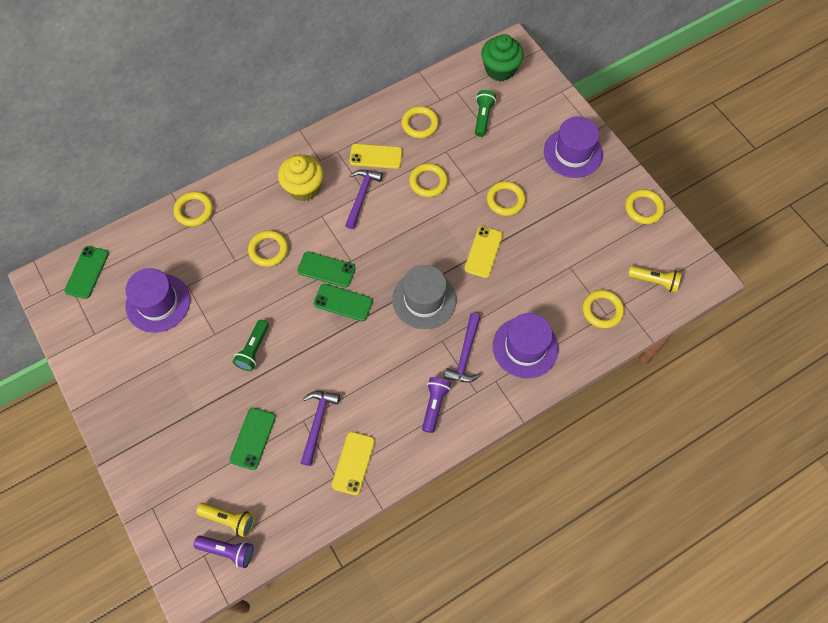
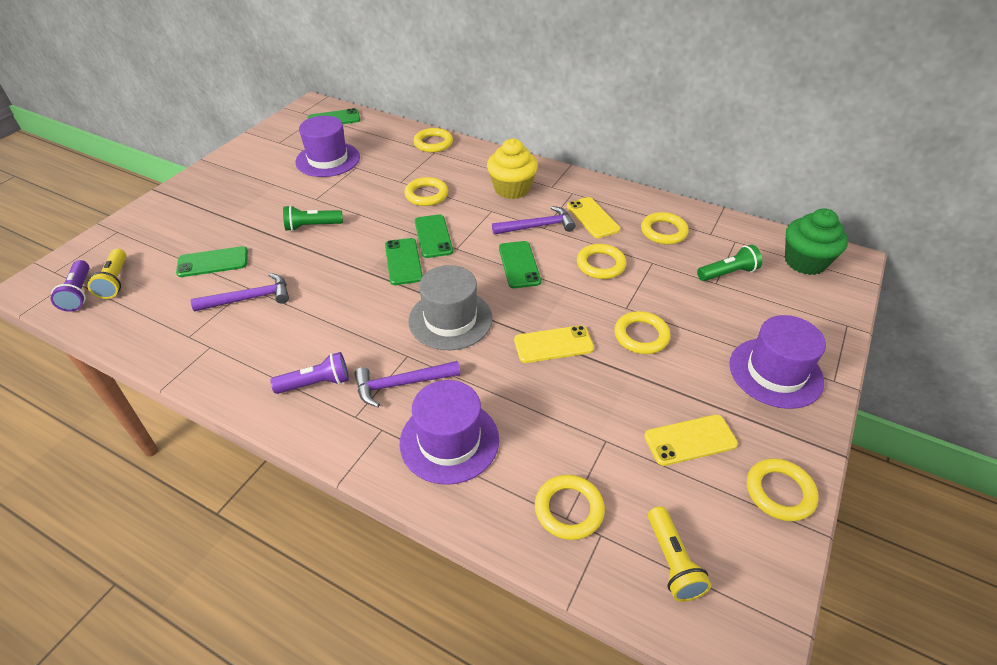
camera: 60 degrees right, 20 degrees down
(353, 463) = (210, 344): yellow phone -> yellow phone (690, 440)
(396, 230) = (519, 265): none -> green phone

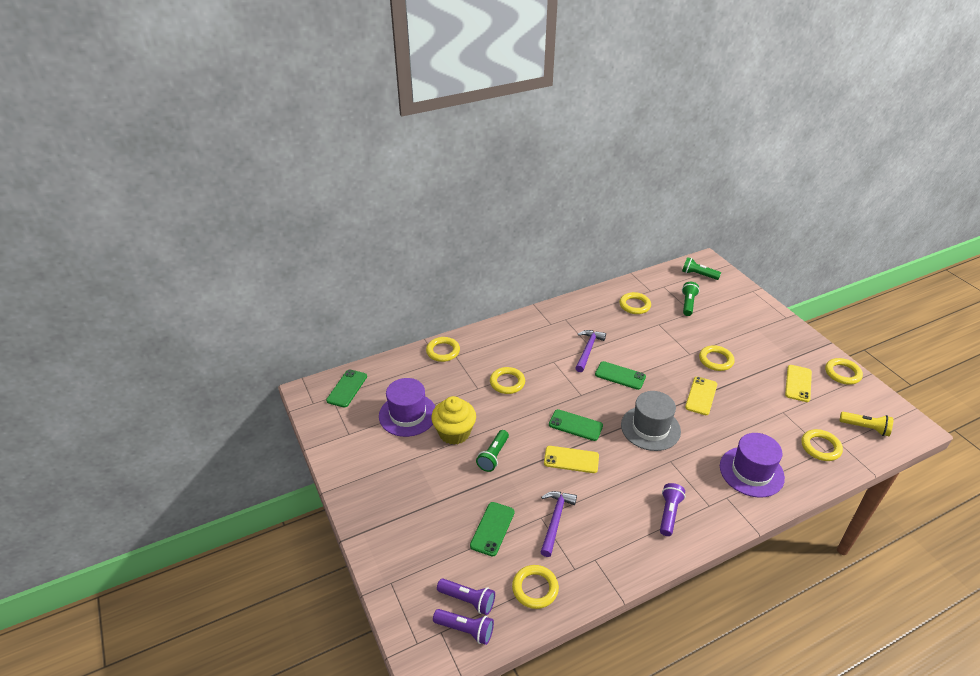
camera: 55 degrees left, 5 degrees down
(115, 281) = (468, 600): yellow flashlight -> purple flashlight
(401, 384) = (694, 473): purple hammer -> none
(433, 236) = (559, 400): green phone -> none
(511, 189) = (537, 341): yellow cupcake -> yellow cupcake (454, 433)
(592, 218) = (598, 324): yellow phone -> yellow phone (571, 459)
(600, 264) = (645, 344): yellow ring -> yellow ring (535, 588)
(775, 372) = (770, 331): purple hat -> none
(805, 262) = (698, 275): green cupcake -> green flashlight

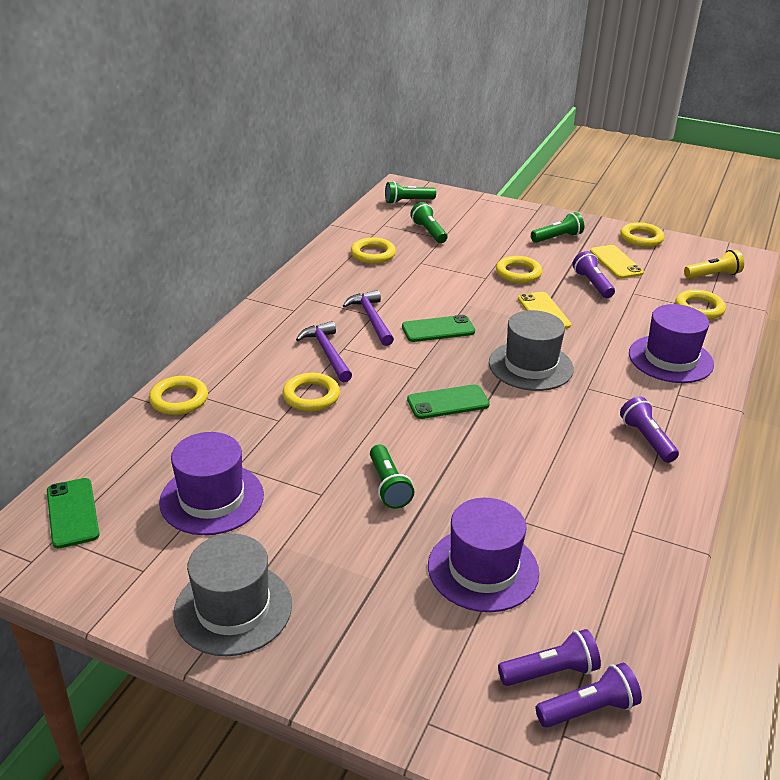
camera: 40 degrees left, 5 degrees down
(366, 475) = (233, 608): none -> grey hat
(454, 433) = (305, 486): yellow cupcake -> none
(492, 529) = (483, 569): green phone -> purple hat
(535, 588) = (609, 603): yellow ring -> none
(555, 520) = (543, 515): purple hammer -> purple hammer (327, 353)
(571, 459) = (485, 440): yellow phone -> none
(760, 392) = (592, 284): none -> purple flashlight
(775, 346) = (557, 238): none -> green flashlight

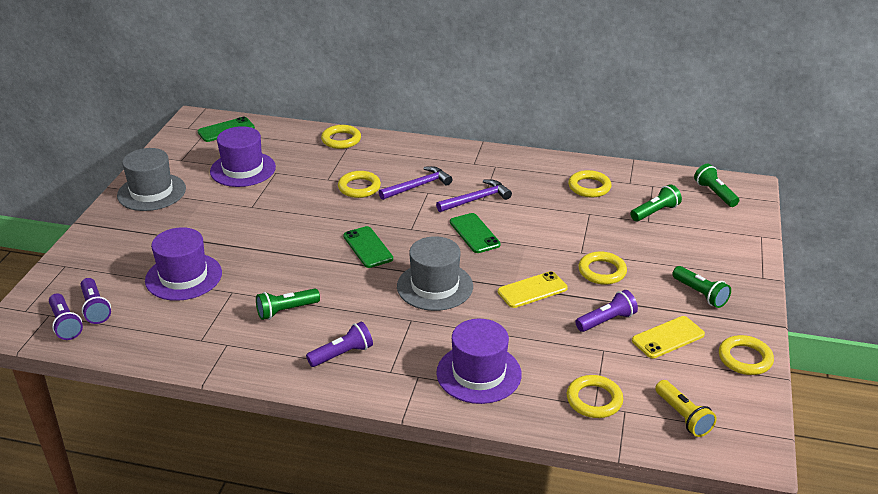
camera: 80 degrees right, 0 degrees up
(388, 486) = (263, 231): green flashlight -> green flashlight (286, 311)

